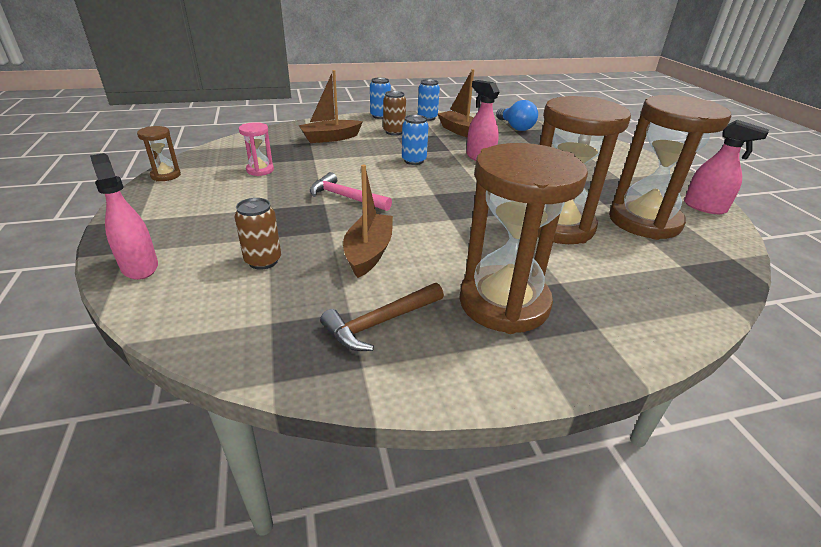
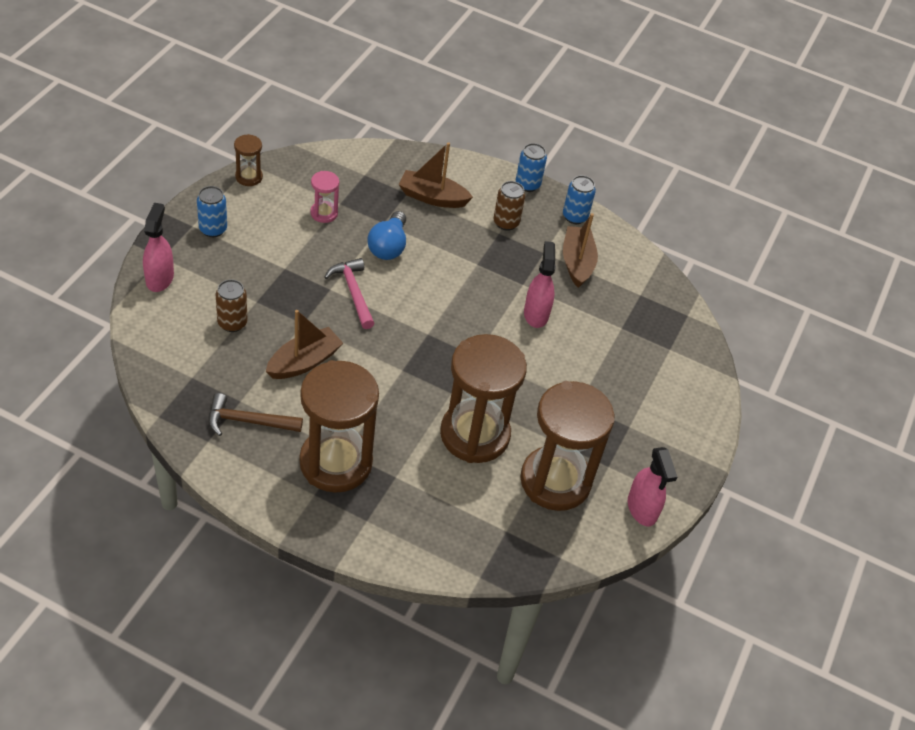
camera: 35 degrees right, 15 degrees up
(414, 161) = (467, 280): blue can -> blue can (213, 229)
(515, 127) = (649, 291): blue light bulb -> blue light bulb (388, 246)

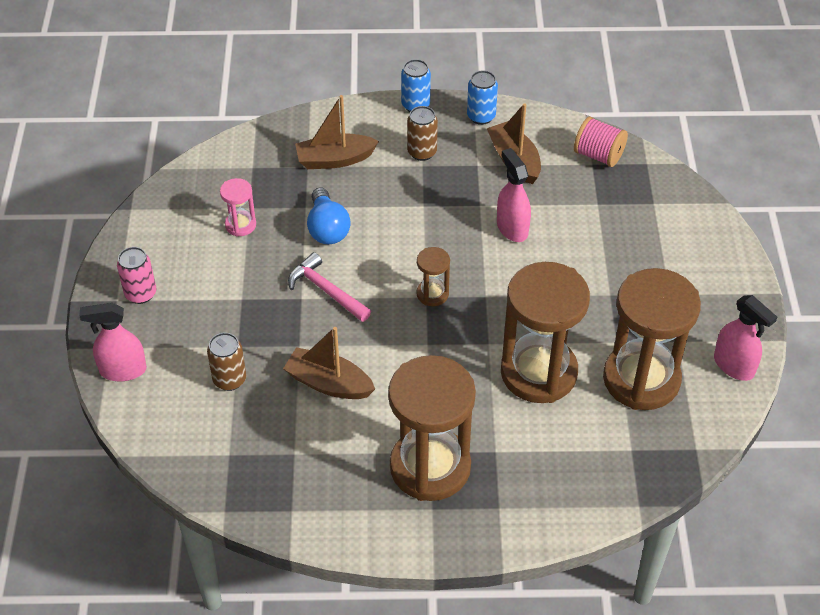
camera: 20 degrees left, 0 degrees up
(160, 278) = (123, 370): pink spray bottle -> pink spray bottle turned 75 degrees counterclockwise
(213, 229) = (140, 294): blue can -> pink can
(248, 421) = (316, 470): brown hammer -> none
(249, 177) = (138, 223): brown hourglass -> brown hourglass (432, 294)
(304, 362) = (328, 383): brown boat -> brown boat turned 90 degrees counterclockwise
(651, 290) = (598, 155): none -> pink spool

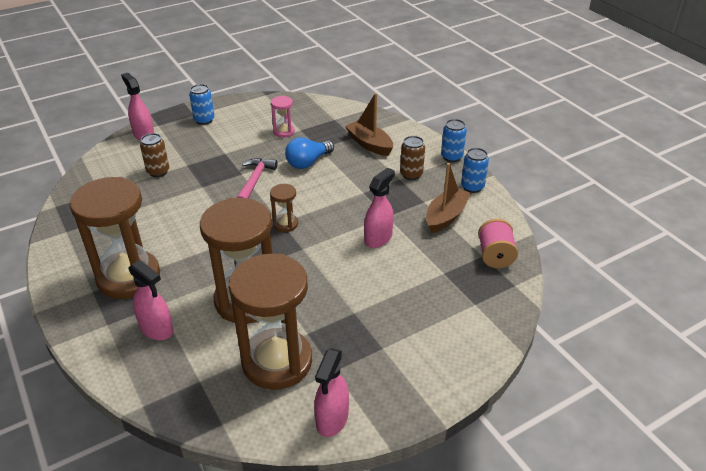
camera: 60 degrees right, 10 degrees down
(140, 294) = (204, 120): pink can -> blue can
(328, 383) = (177, 209): brown boat -> none
(535, 464) = (157, 329): none -> pink spray bottle

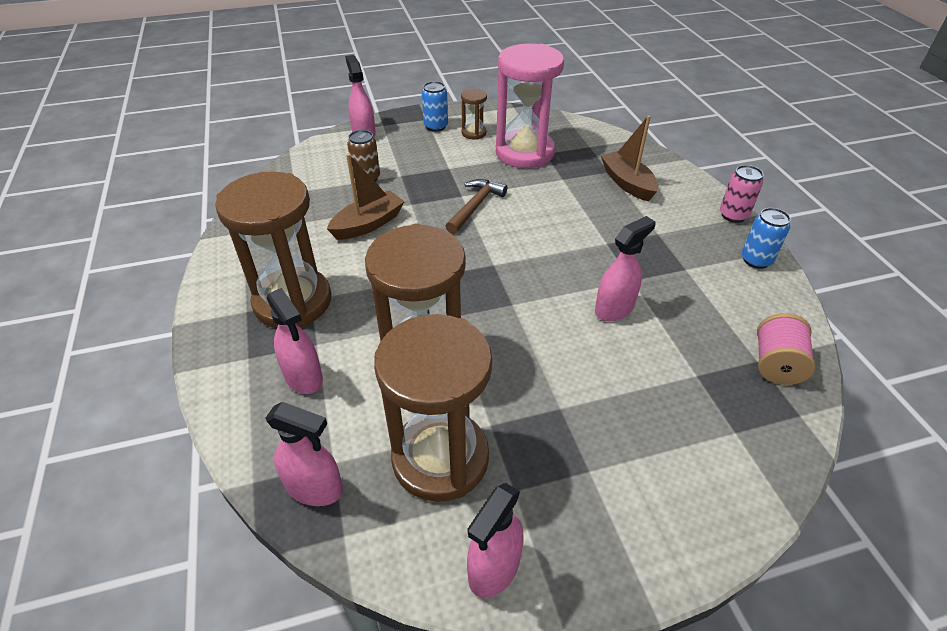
camera: 15 degrees right, 5 degrees up
(191, 399) = (314, 488): none -> pink spray bottle
(255, 180) = (475, 206): pink hammer -> brown hammer
(284, 132) = (524, 153): pink hourglass -> pink hourglass, size x2.26
(285, 224) = (498, 268): brown hourglass -> brown hourglass (474, 133)
(308, 162) = (545, 194): blue light bulb -> none
(411, 174) = (674, 230): brown can -> none
(446, 216) = (713, 294): brown boat -> brown boat (368, 224)
(451, 157) = (733, 215): blue can -> pink can

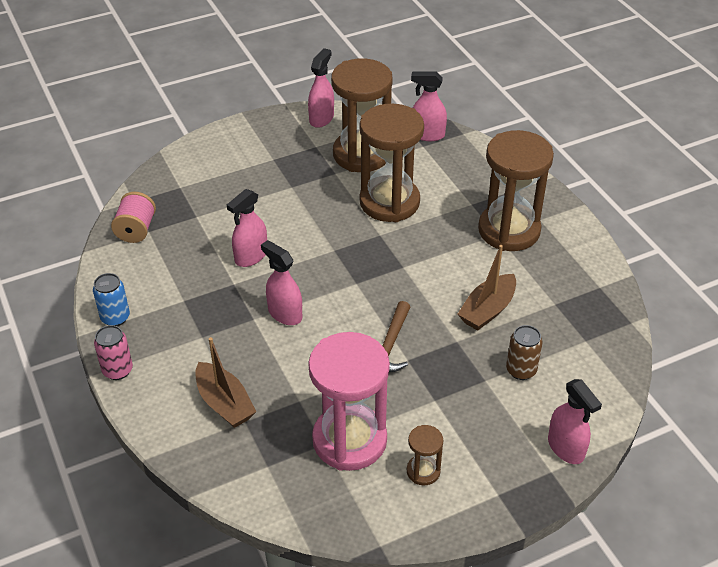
camera: 170 degrees right, 0 degrees up
(303, 377) = (467, 183): pink spray bottle -> pink spray bottle (285, 314)
(436, 126) = (478, 478): blue can -> none

